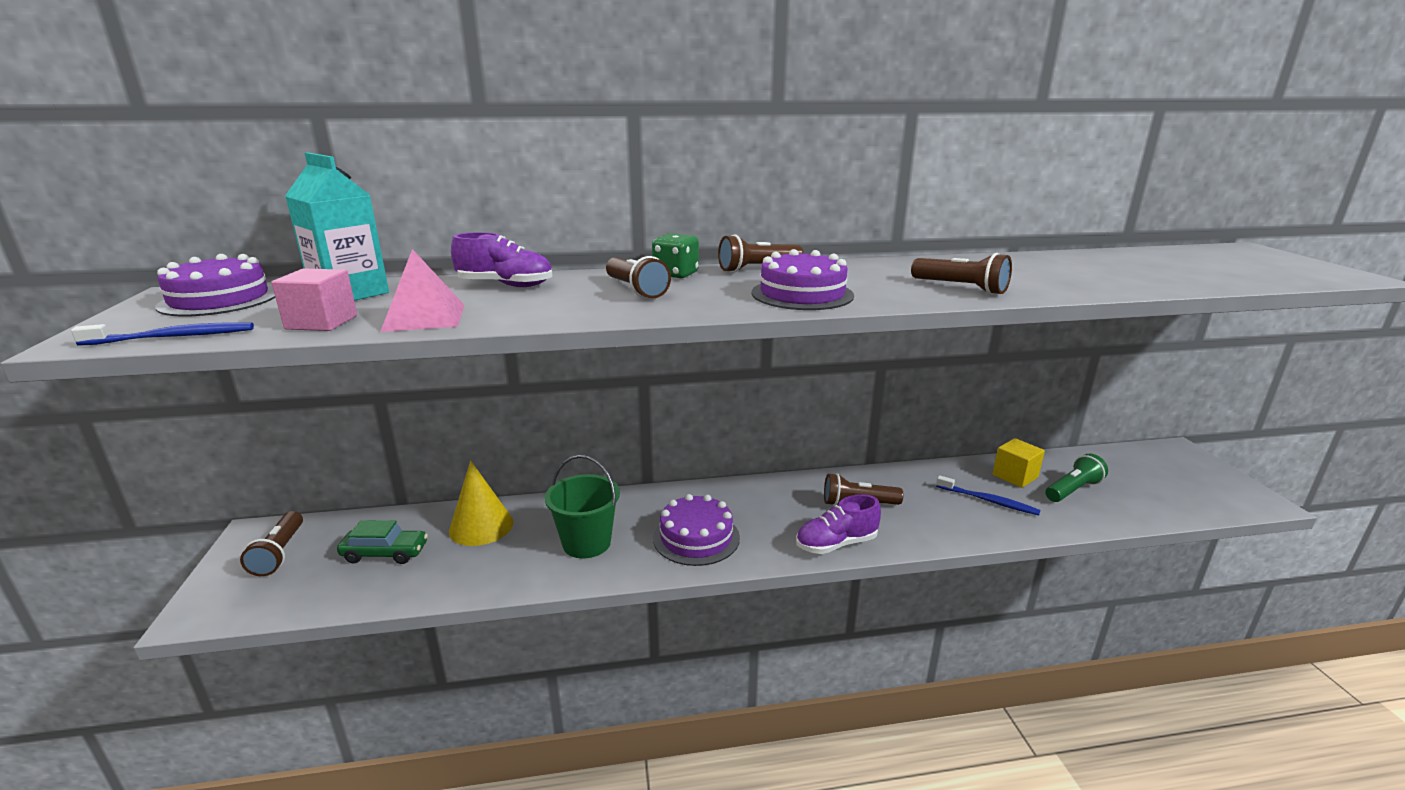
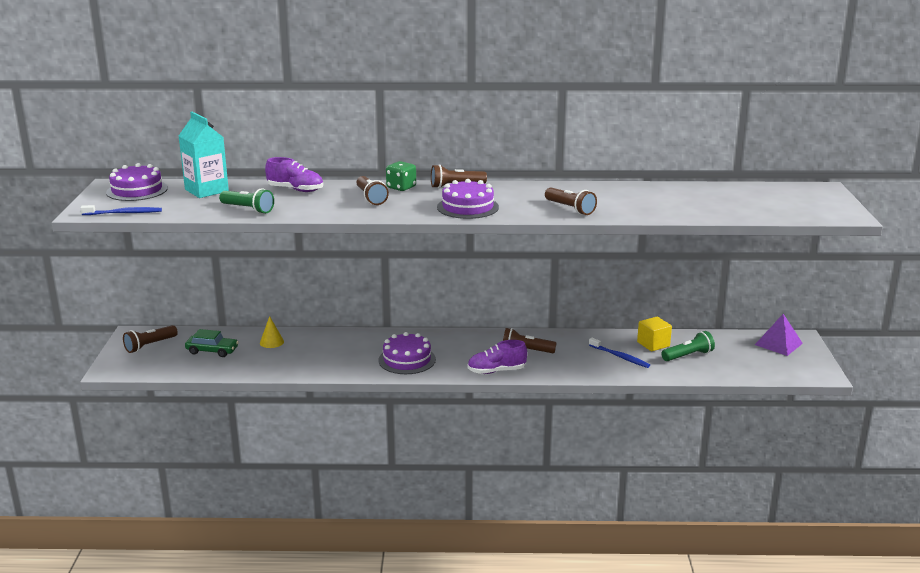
camera: 10 degrees right, 0 degrees up
(279, 553) = (150, 345): brown flashlight -> brown flashlight turned 45 degrees clockwise
(321, 322) = (195, 209): pink cube -> none
(424, 317) = (248, 209): pink pyramid -> green flashlight
(481, 526) = (271, 342): yellow cone -> yellow cone, size x0.59
(586, 543) = (336, 356): green bucket -> none
(1163, 461) = (778, 344): none -> purple pyramid

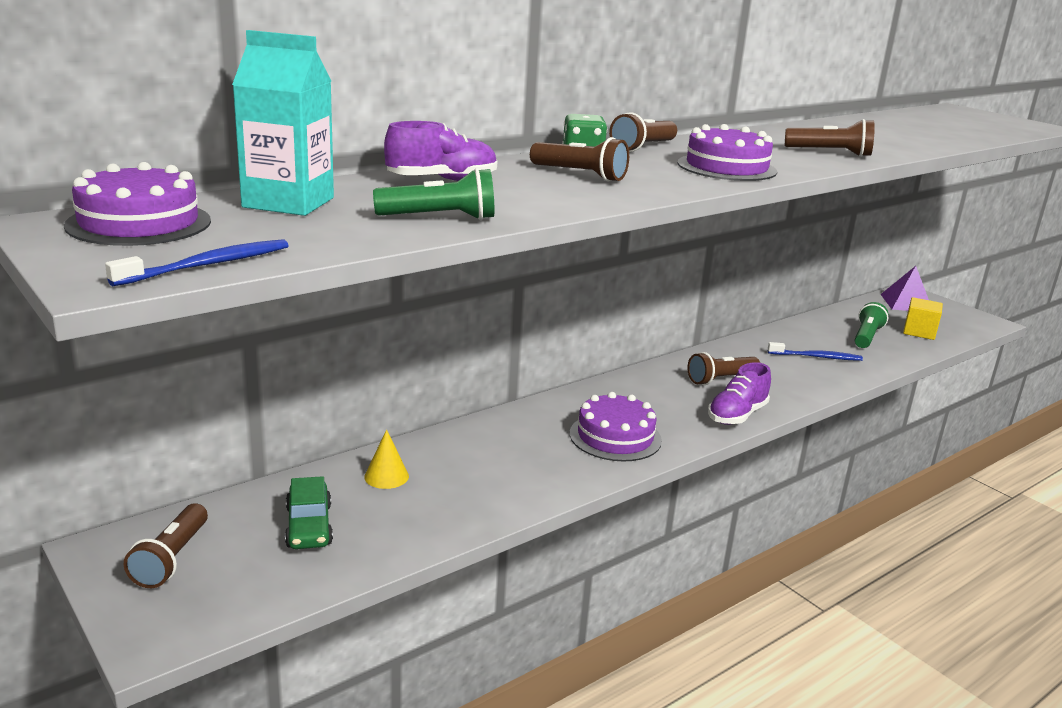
camera: 40 degrees left, 0 degrees up
(212, 351) = (309, 526): green car -> green car turned 105 degrees clockwise
(653, 344) = (817, 334): yellow cube -> yellow cube (919, 332)

